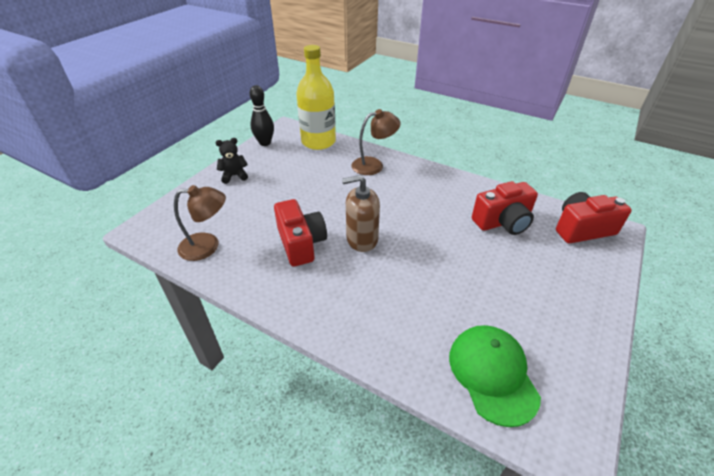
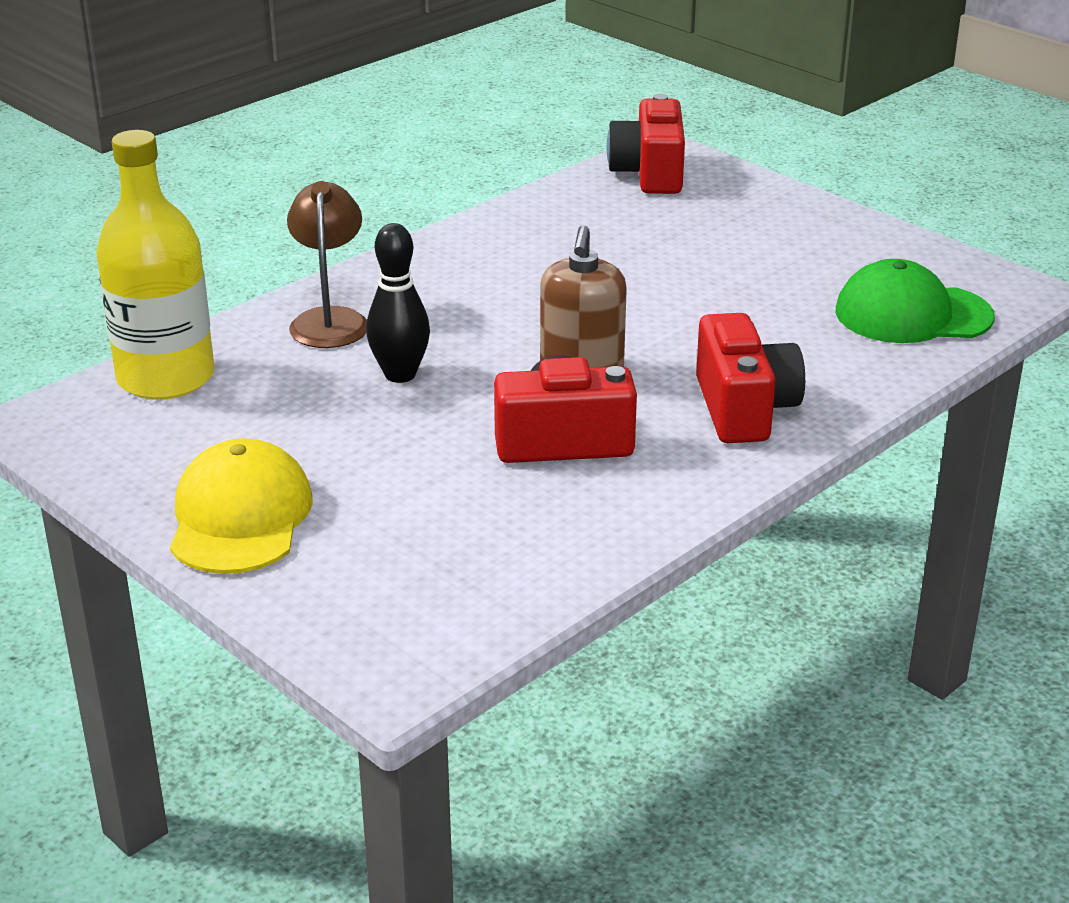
camera: 75 degrees left, 10 degrees down
(207, 246) = (515, 563): brown lamp -> none
(234, 176) = (240, 517): black teddy bear -> yellow cap
(265, 143) = (102, 459): black bowling pin -> black bowling pin (400, 374)
(503, 222) = (600, 230): red camera -> red camera (744, 409)

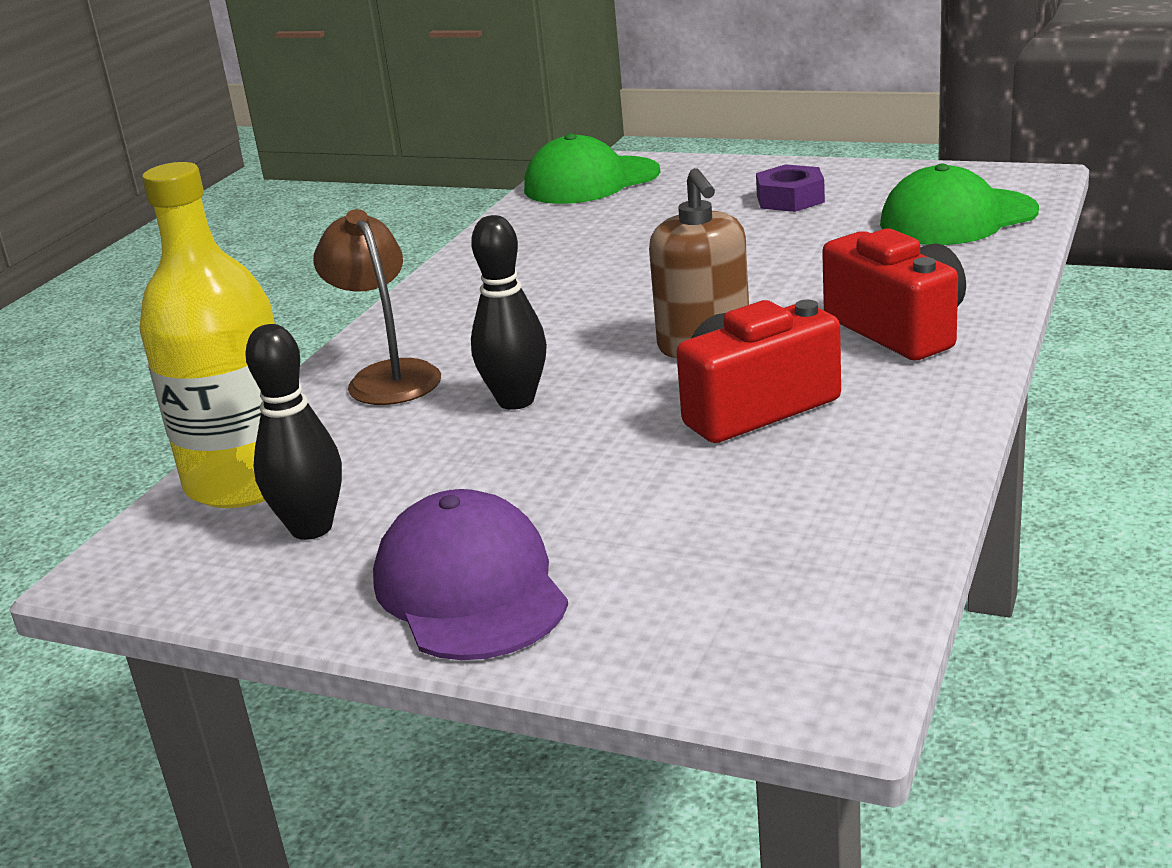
camera: 20 degrees left, 5 degrees down
(178, 432) = (311, 528): none -> black bowling pin
(240, 517) = (470, 588): yellow cap -> purple cap
(649, 173) = (591, 181): red camera -> green cap
(794, 247) = (790, 199): none -> purple nut

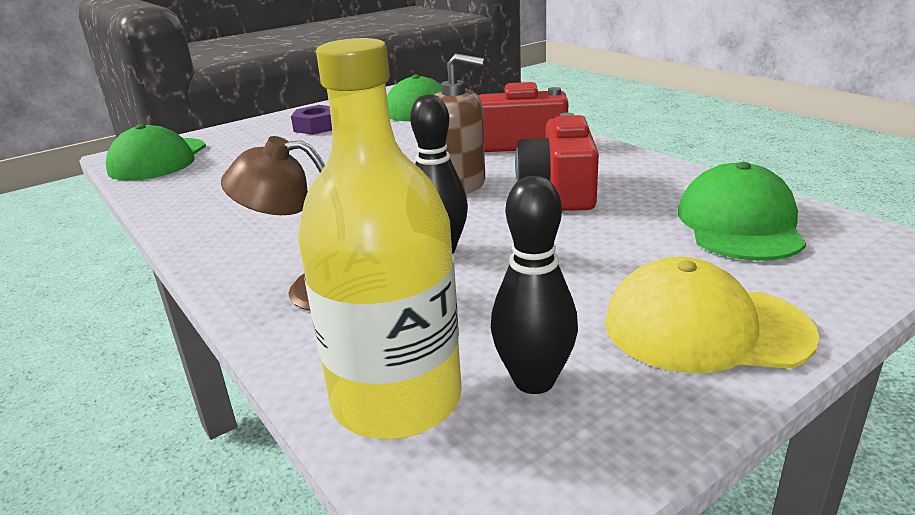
camera: 60 degrees left, 0 degrees up
(470, 588) = (705, 328): purple cap -> yellow cap
(777, 551) = (739, 224): none -> green cap

